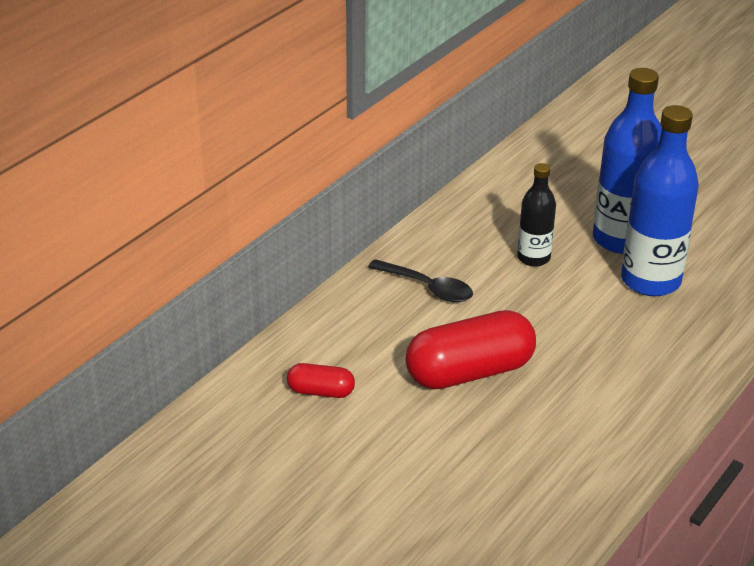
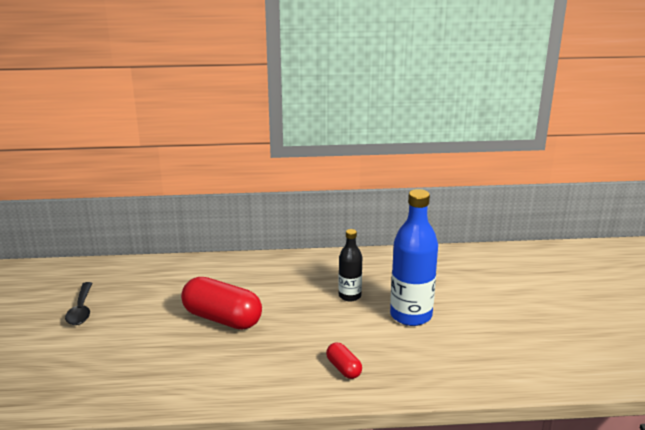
camera: 50 degrees right, 10 degrees down
(320, 392) = (157, 285): red capsule -> red capsule (343, 368)
(427, 288) = (278, 277): black spoon -> black spoon (81, 310)
(650, 281) = (385, 341): blue bottle -> none

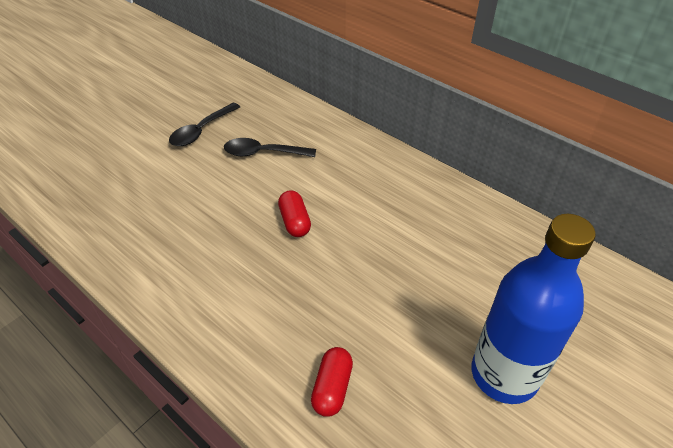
camera: 45 degrees right, 20 degrees up
(148, 298) = (263, 153): none -> black spoon
(222, 319) = (294, 221): red capsule -> red capsule, size x0.50
(349, 296) = (459, 286): black bottle -> none

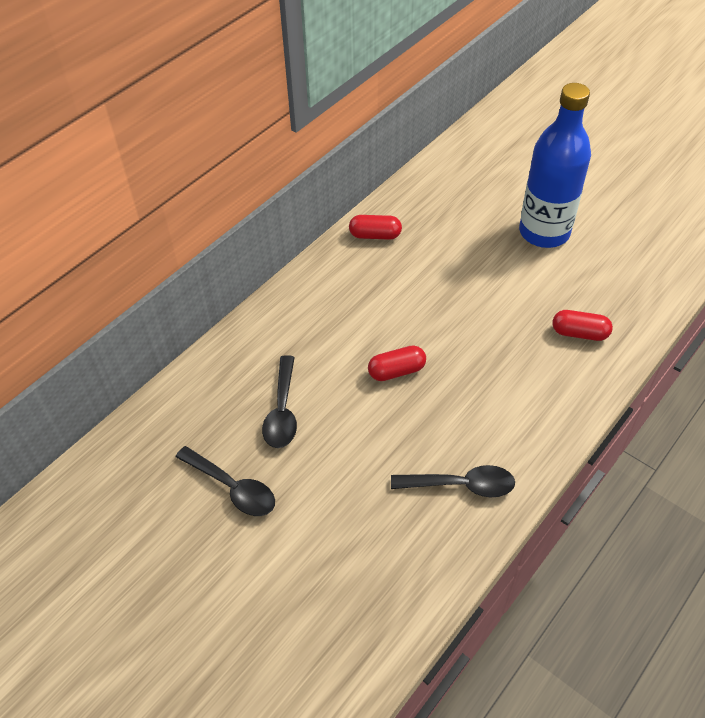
camera: 90 degrees left, 5 degrees up
(163, 259) = (461, 485): none -> black spoon
(471, 212) = (375, 235): none -> red capsule

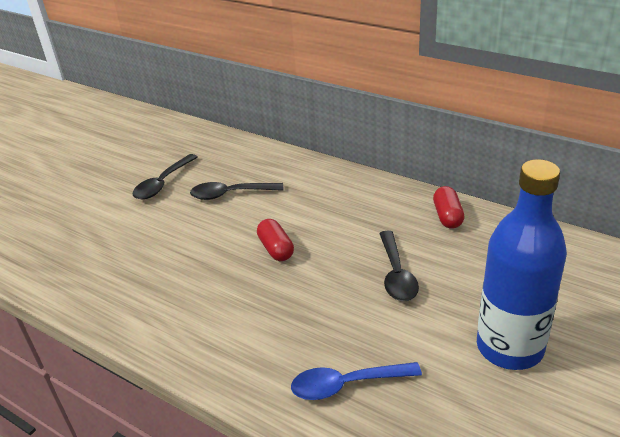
camera: 85 degrees right, 15 degrees down
(461, 485) = (151, 300): black spoon -> black spoon (396, 274)
(579, 333) = (346, 385): red capsule -> blue spoon

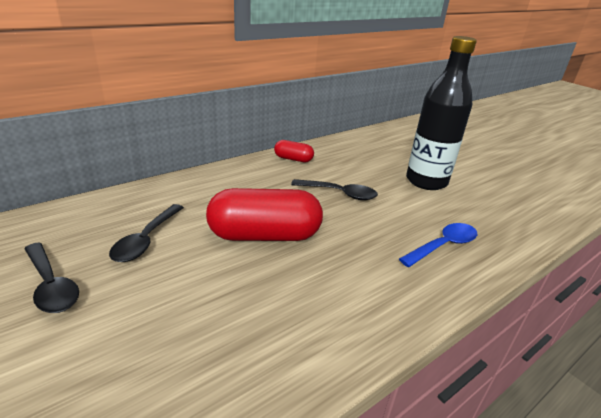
camera: 75 degrees left, 5 degrees down
(276, 249) = (264, 235): red capsule -> red capsule, size x2.02
(346, 385) = (443, 246): blue spoon -> blue spoon turned 135 degrees counterclockwise
(509, 347) = (426, 181): blue bottle -> black bottle

